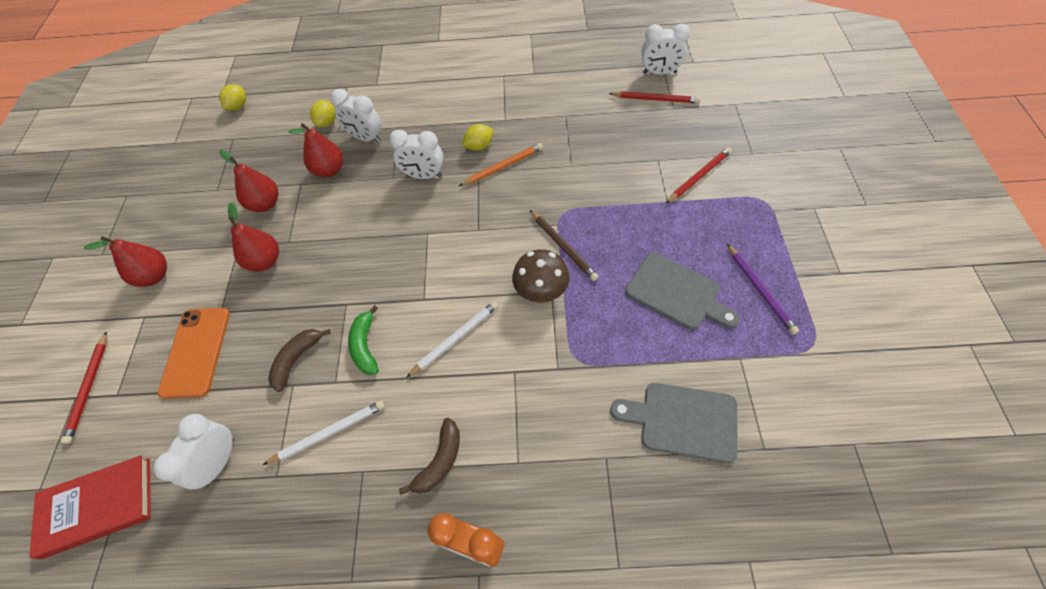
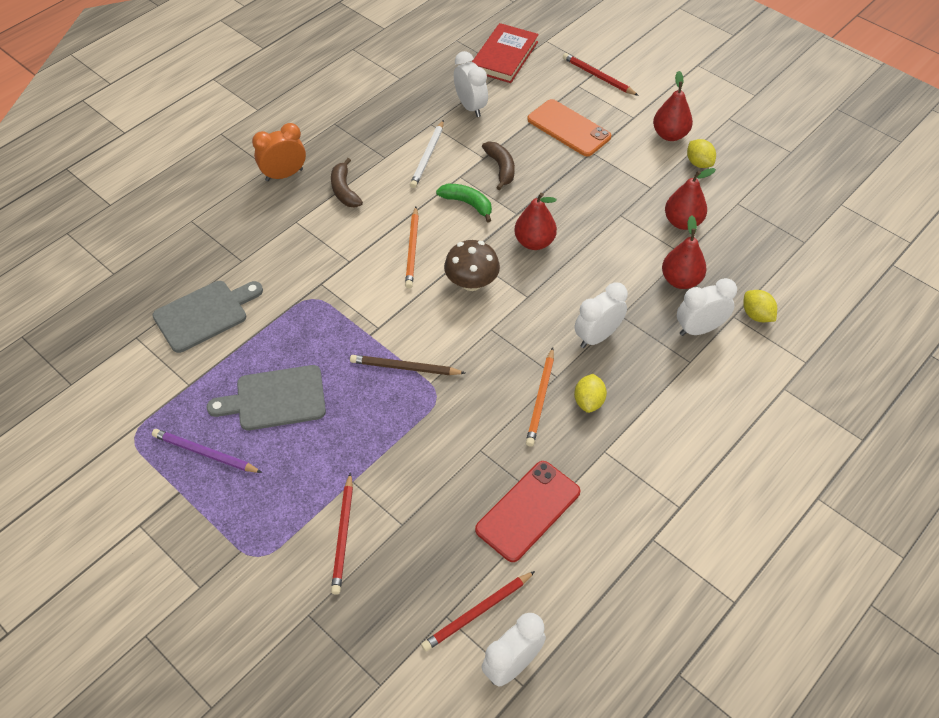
camera: 130 degrees right, 5 degrees down
(238, 106) = (857, 267): yellow lemon -> yellow lemon (698, 163)
(265, 261) = (614, 193): red pear -> red pear (534, 242)
(455, 339) = (412, 249): white pencil -> orange pencil
(541, 290) = (387, 323): brown mushroom -> brown mushroom (471, 282)
(580, 121) = (528, 510): none -> red phone

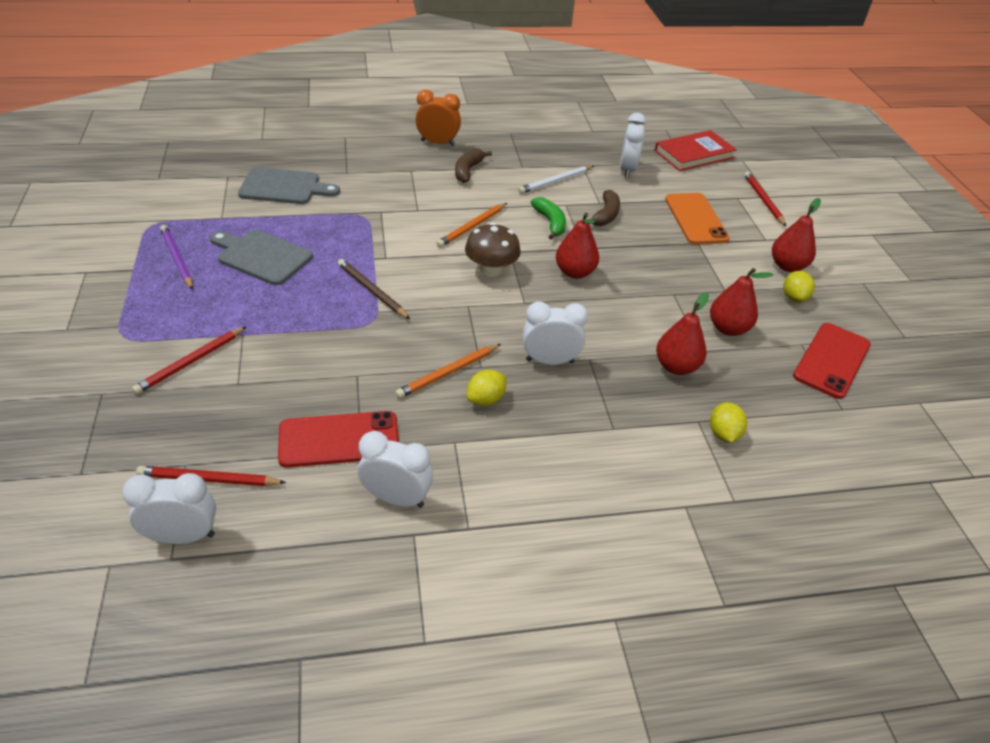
camera: 35 degrees right, 10 degrees down
(699, 329) = (651, 410): white clock -> white clock (396, 498)
(766, 205) = (831, 360): none -> red phone

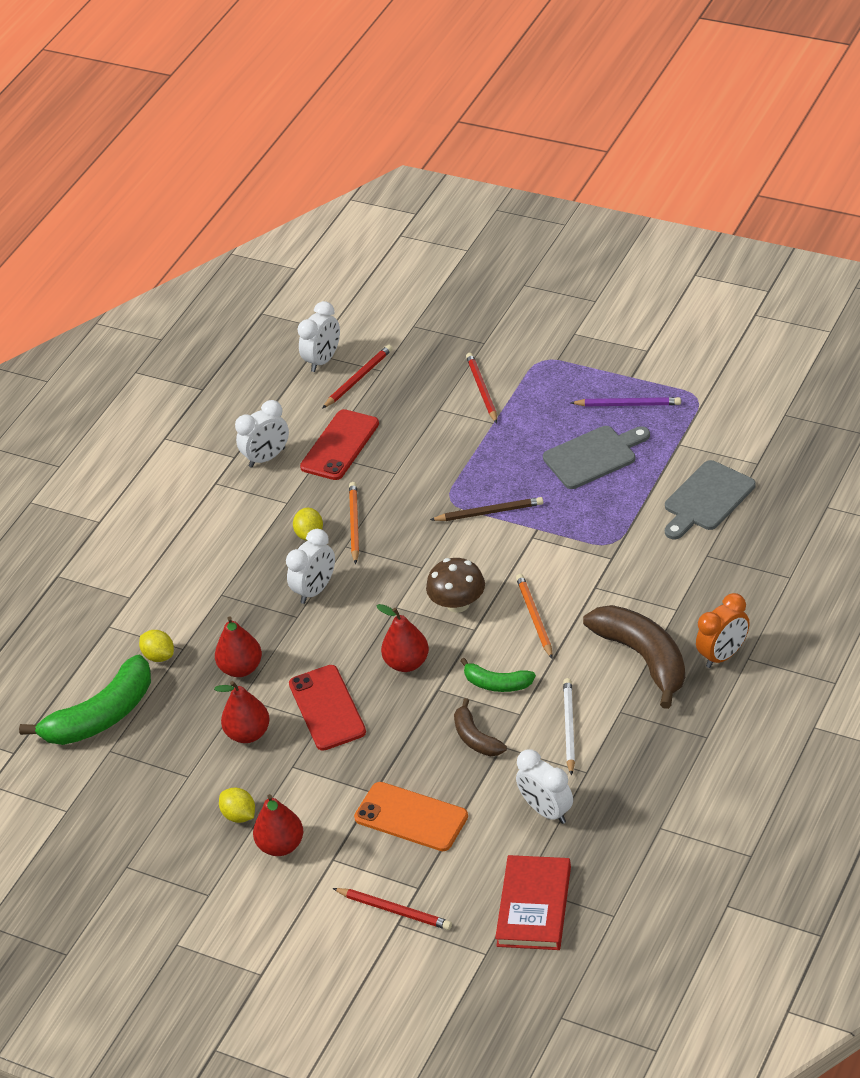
camera: 135 degrees right, 0 degrees up
(468, 171) = (643, 658): brown banana -> brown banana, size x1.86
(823, 436) = (102, 716): none -> green banana
(831, 360) = (154, 783): red phone -> red phone (327, 708)

